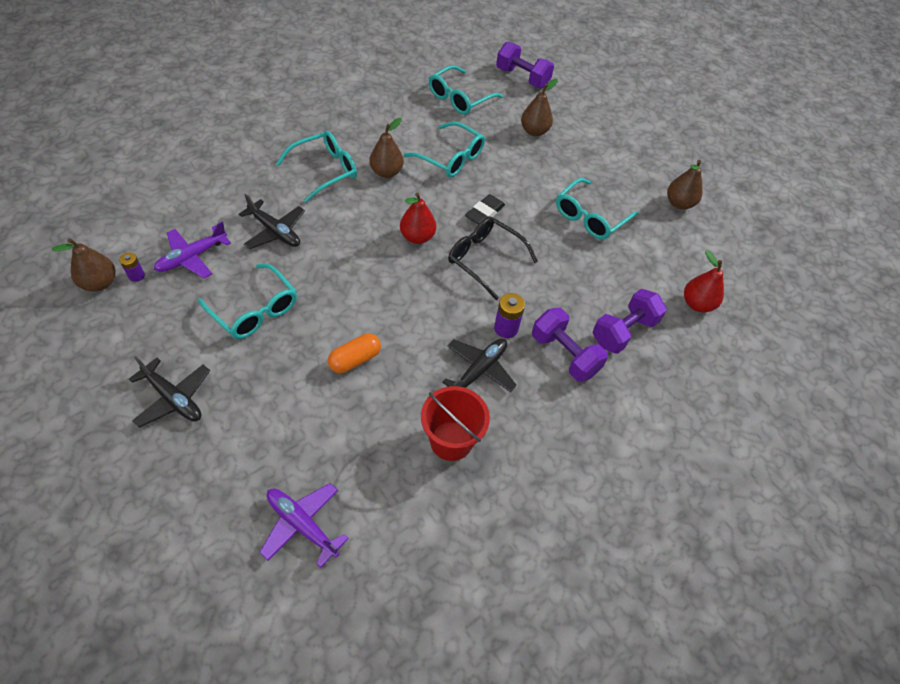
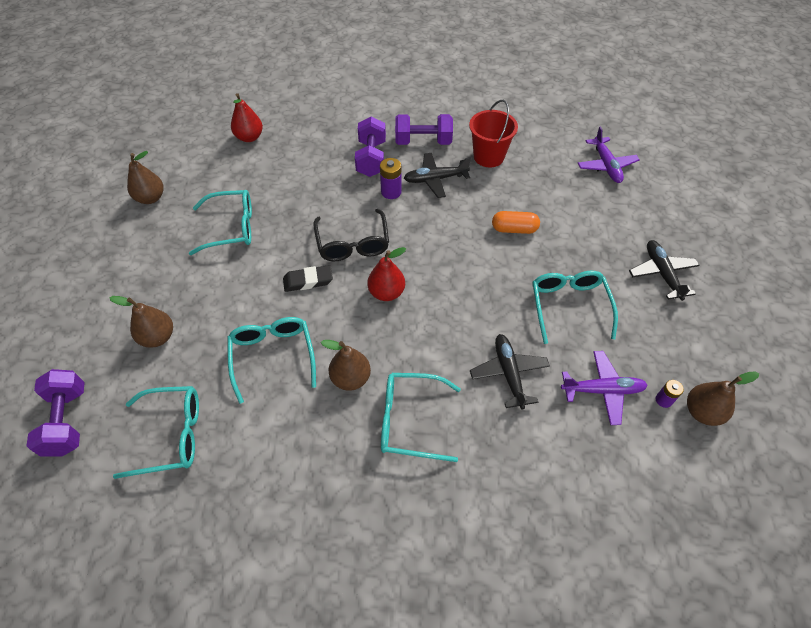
camera: 135 degrees left, 0 degrees up
(624, 331) = (317, 149): purple dumbbell -> purple dumbbell (423, 141)

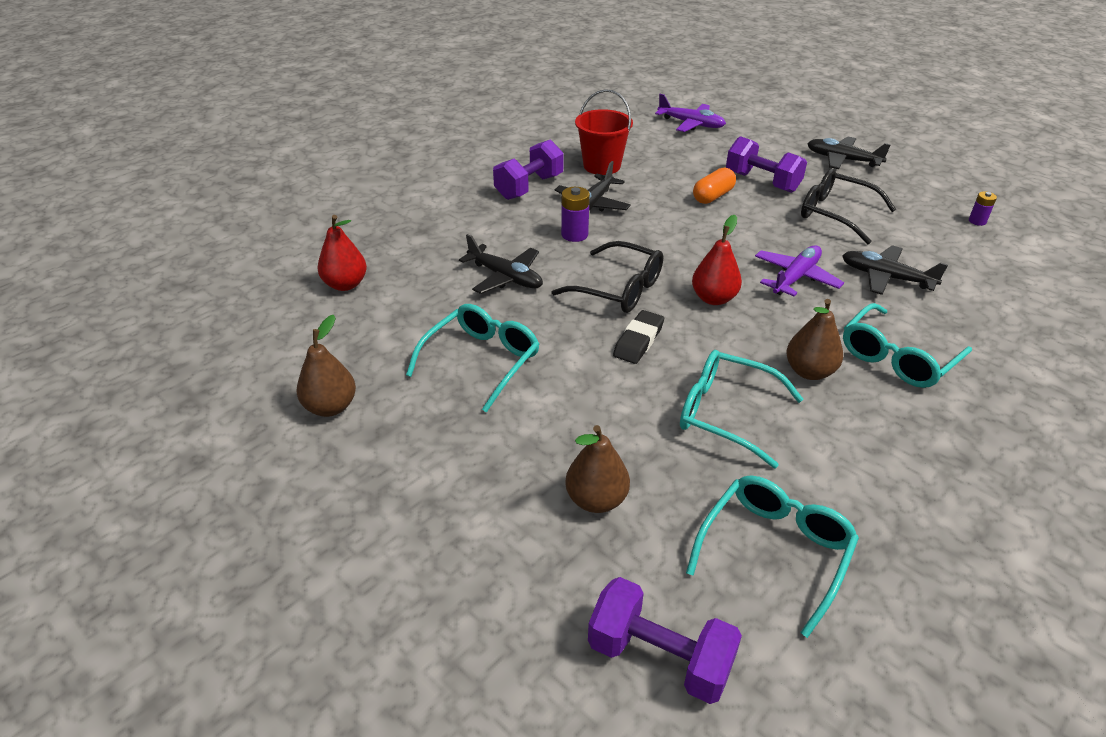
camera: 50 degrees left, 15 degrees down
(316, 190) = (505, 277): none -> black plane
(371, 158) = (508, 224): purple dumbbell -> purple dumbbell (762, 182)
(569, 306) = (836, 214): turquoise glasses -> black glasses
(603, 390) = (945, 242): purple plane -> purple plane (796, 277)
(702, 412) = (1002, 211): brown pear -> none

